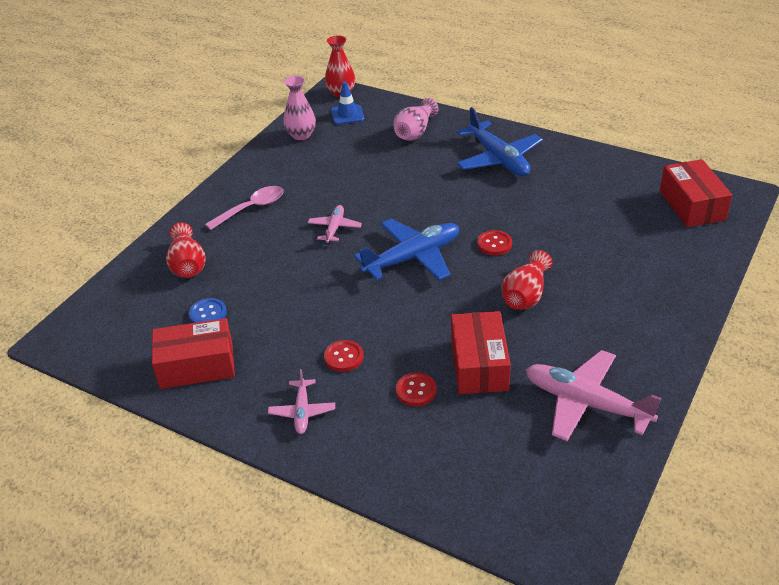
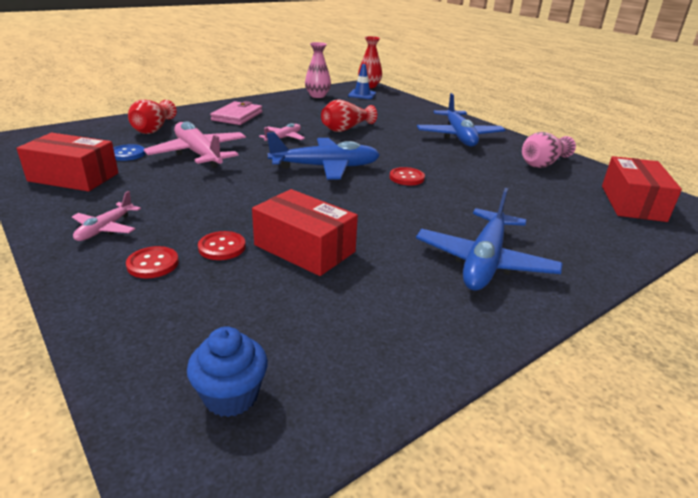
camera: 20 degrees right, 10 degrees down
(251, 208) = (237, 116): pink spoon -> pink wallet
(343, 357) = (190, 206): red button -> red button (153, 264)
(415, 132) = (403, 111): pink vase -> pink vase (543, 163)
(479, 365) = (304, 248): red box -> red box turned 75 degrees counterclockwise
(525, 295) = (403, 215): red vase -> red vase (346, 129)
(538, 503) = (231, 396): none -> blue cupcake
(585, 403) = (387, 317): pink plane -> pink plane (198, 154)
(617, 322) = (484, 261): none -> blue plane

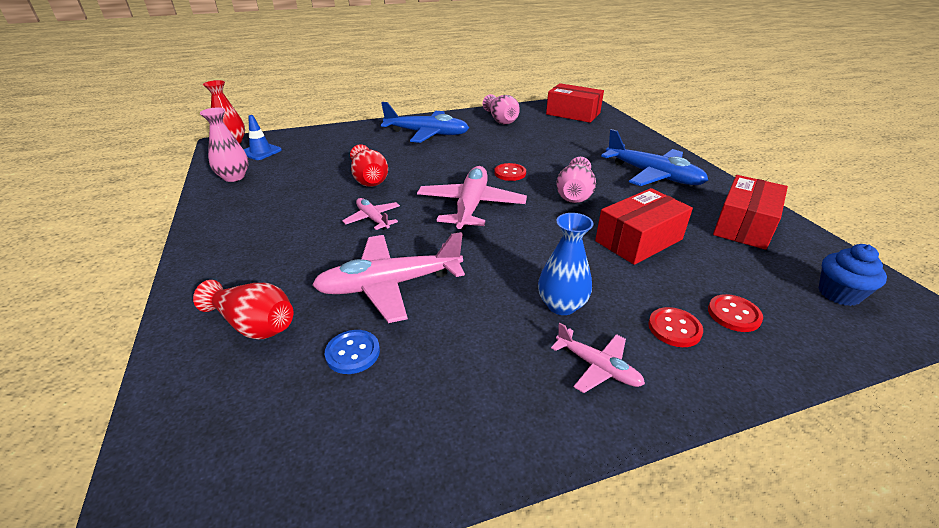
camera: 70 degrees left, 5 degrees up
(73, 177) = (423, 412): red box -> red box (744, 225)
(182, 212) = (561, 305): none -> blue vase
(222, 247) = (639, 283): red button -> red button (733, 314)
(237, 116) = (261, 243): pink wallet -> none
(326, 167) = (471, 206): blue plane -> pink plane
(386, 211) = (574, 194): none -> pink vase

